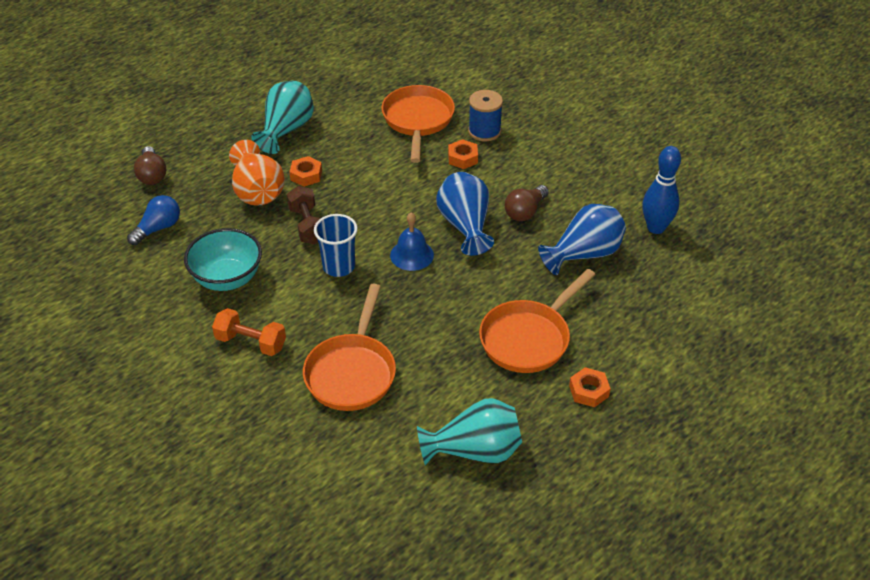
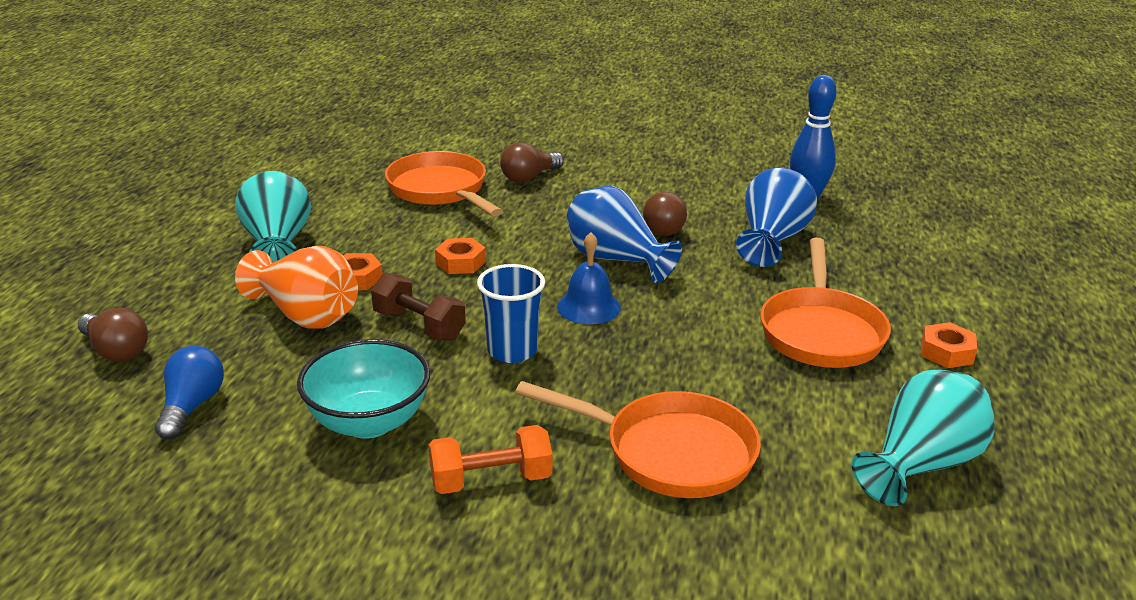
camera: 35 degrees left, 15 degrees down
(352, 372) = (670, 452): orange pan -> orange pan turned 45 degrees counterclockwise
(462, 158) = (534, 205): orange nut -> orange nut (460, 262)
(484, 131) = (529, 177): blue spool -> brown light bulb

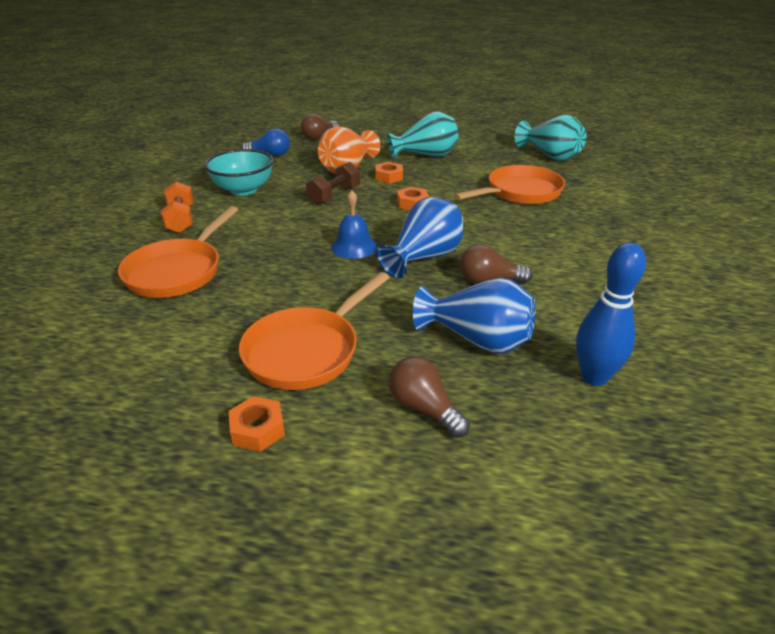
camera: 90 degrees right, 5 degrees up
(512, 351) = (302, 222): blue cup -> none
(529, 177) = (560, 223): brown light bulb -> brown light bulb (424, 408)
(821, 332) = (307, 351): orange pan -> orange pan turned 60 degrees counterclockwise
(920, 465) = (108, 378): turquoise vase -> turquoise vase (550, 156)

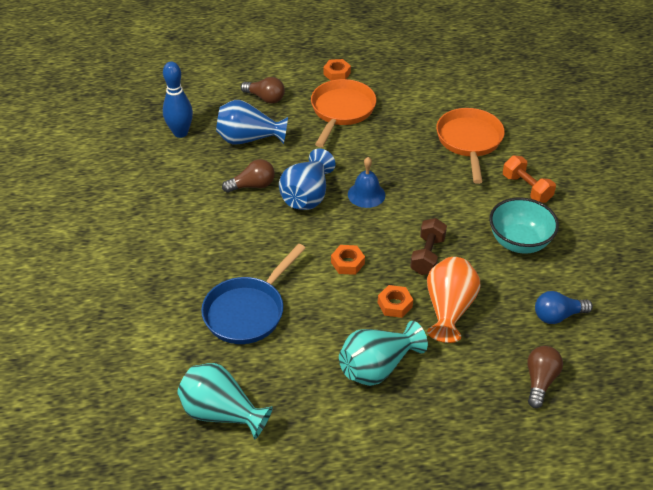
camera: 160 degrees right, 10 degrees up
(520, 193) = (247, 311): orange pan -> blue pan

